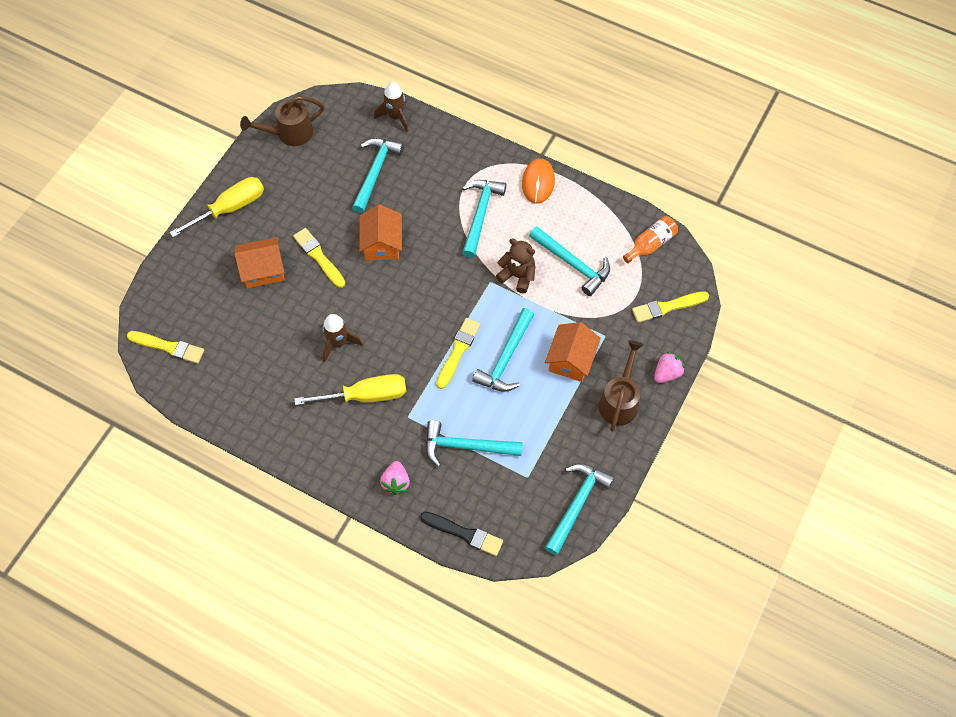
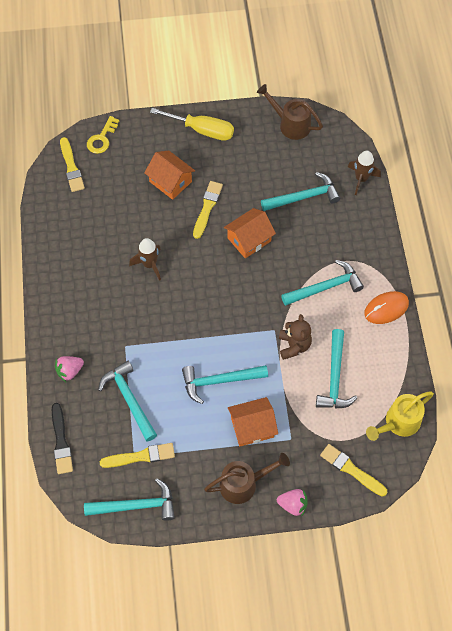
camera: 55 degrees right, 0 degrees up
(160, 300) = (102, 138): none -> yellow key
(366, 396) = (122, 309): yellow screwdriver -> none
(458, 351) = (201, 345): yellow brush -> yellow brush (140, 456)
(651, 244) = (398, 423): orange bottle -> yellow watering can

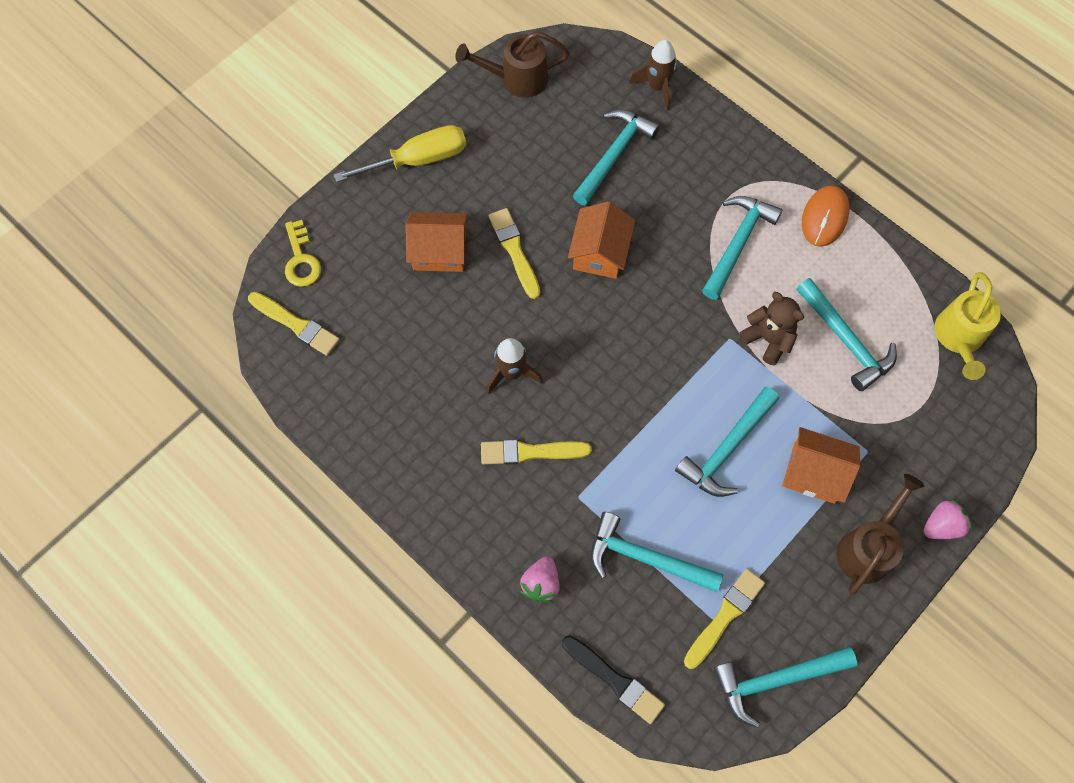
camera: 40 degrees left, 5 degrees up
(136, 505) = (776, 680): turquoise hammer -> turquoise hammer turned 150 degrees counterclockwise
(252, 427) = (814, 473): orange house -> orange house turned 75 degrees clockwise
(351, 470) = (962, 432): yellow brush -> yellow brush (530, 452)

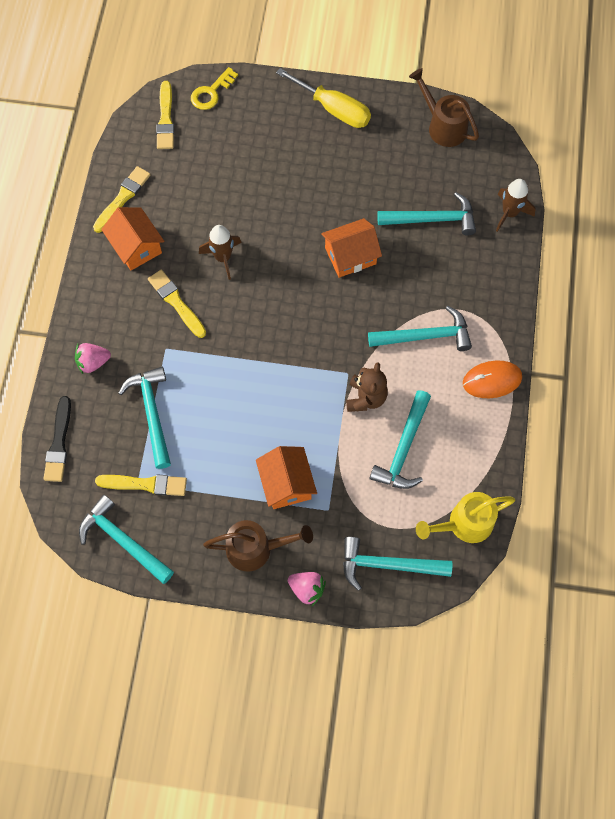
camera: 55 degrees right, 0 degrees up
(439, 251) = (277, 163): orange house -> orange house (136, 246)
(514, 251) = (311, 205): yellow brush -> yellow brush (122, 198)
(727, 449) = (264, 418): turquoise hammer -> turquoise hammer (388, 565)

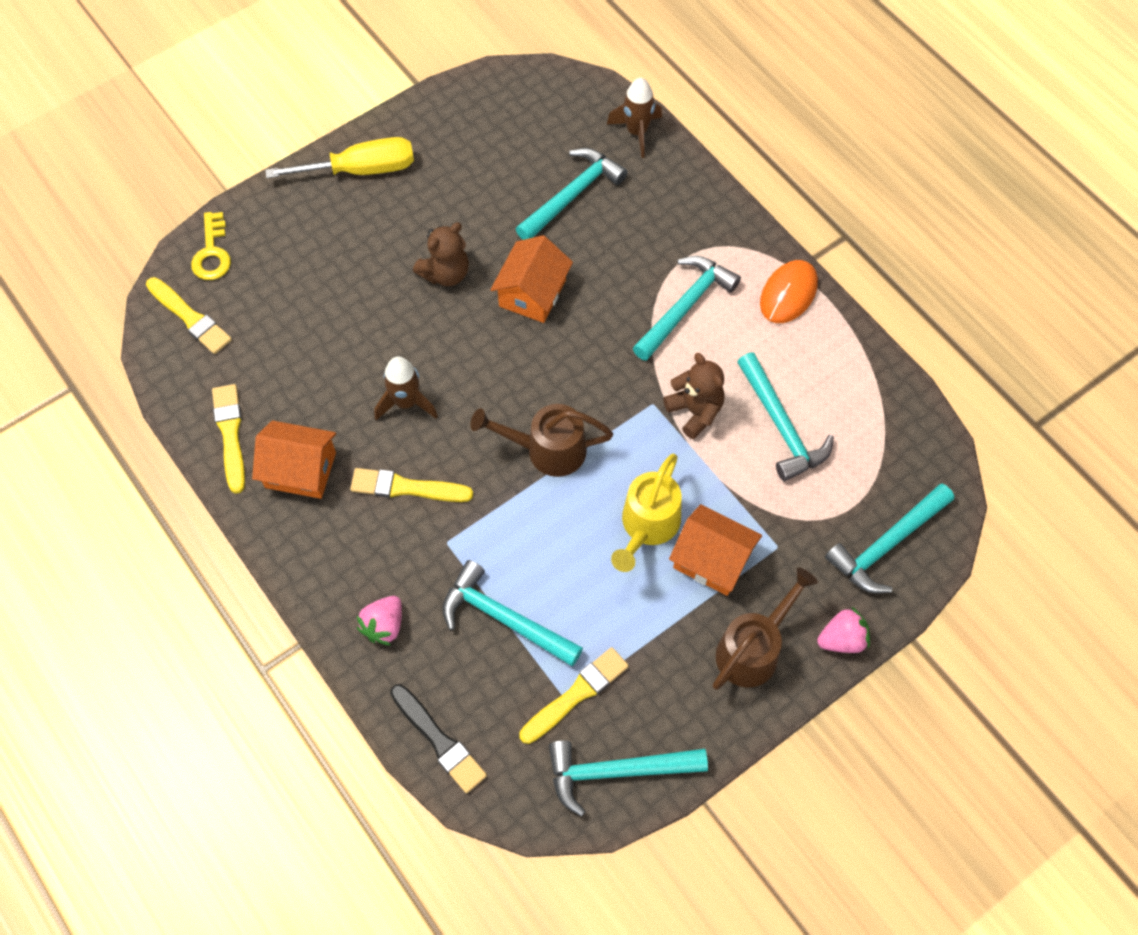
camera: 45 degrees left, 5 degrees down
(316, 205) = (445, 273): none -> brown teddy bear
(443, 126) = (486, 102): brown watering can -> brown watering can (546, 450)
(464, 524) = (908, 443): yellow watering can -> yellow watering can (647, 527)

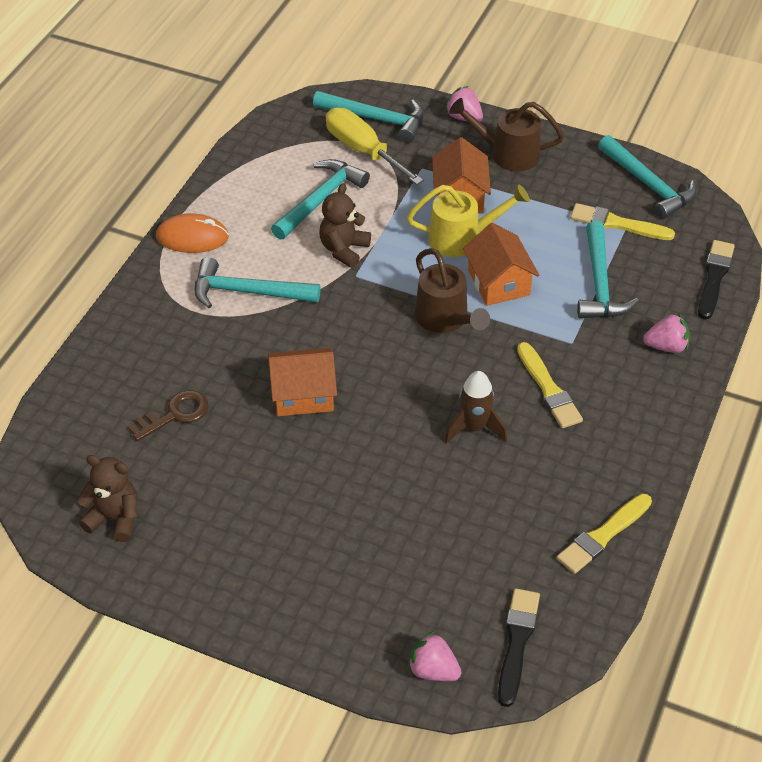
camera: 120 degrees left, 15 degrees down
(190, 317) = (517, 642): yellow brush -> black brush
(212, 253) = (433, 670): yellow key -> pink strawberry
(300, 470) = (592, 466): orange house -> orange house (498, 282)
(361, 170) = (247, 597): yellow screwdriver -> yellow screwdriver (363, 150)
(445, 273) = (325, 465): brown teddy bear -> brown teddy bear (114, 518)
(572, 195) = (175, 414): turquoise hammer -> brown key
(637, 132) = (70, 400): brown rocket -> none

